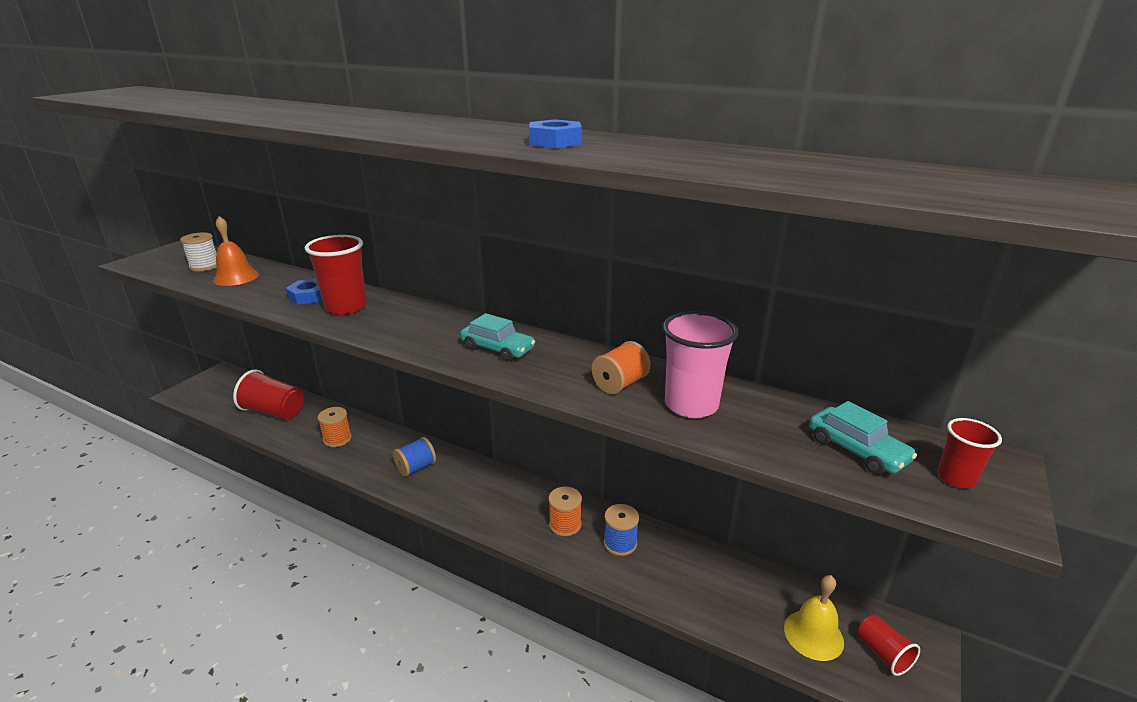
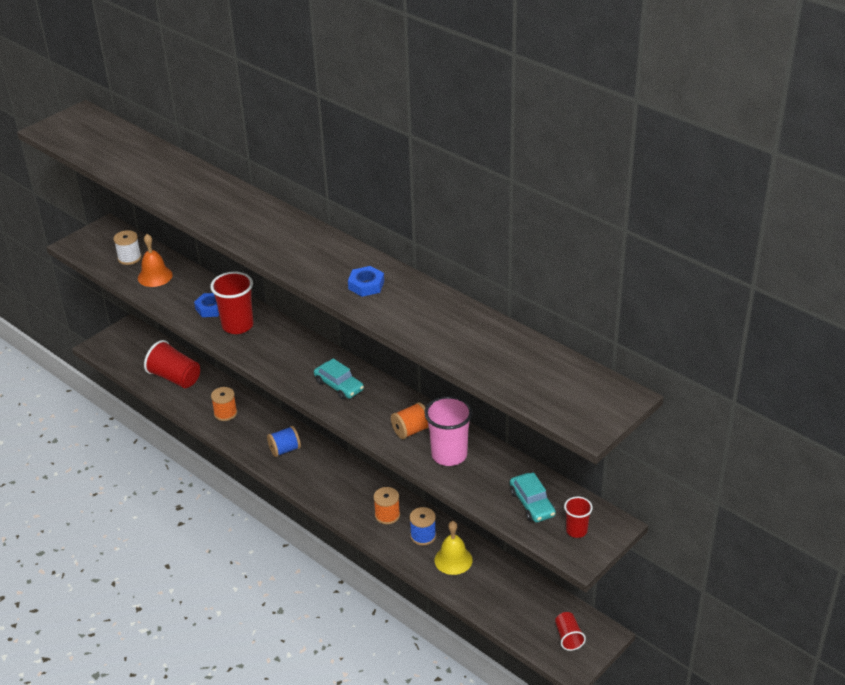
camera: 15 degrees right, 10 degrees up
(813, 634) = (528, 618): yellow bell -> yellow bell (453, 560)

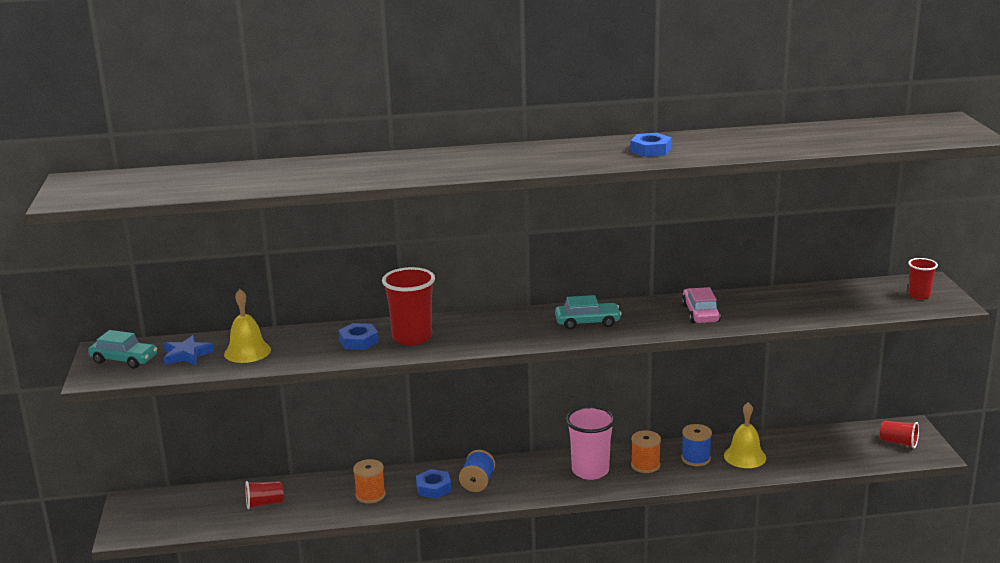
camera: 50 degrees left, 15 degrees down
(129, 258) = (187, 355): white spool -> blue star
(155, 276) = (247, 351): orange bell -> yellow bell
(175, 378) = (264, 503): red cup -> red cup, size x0.56
(259, 434) = (433, 488): none -> blue nut
(411, 430) = (700, 313): orange spool -> pink car
(449, 455) = (756, 309): pink cup -> pink cup (590, 471)
(532, 504) = (864, 300): turquoise car -> turquoise car (124, 359)

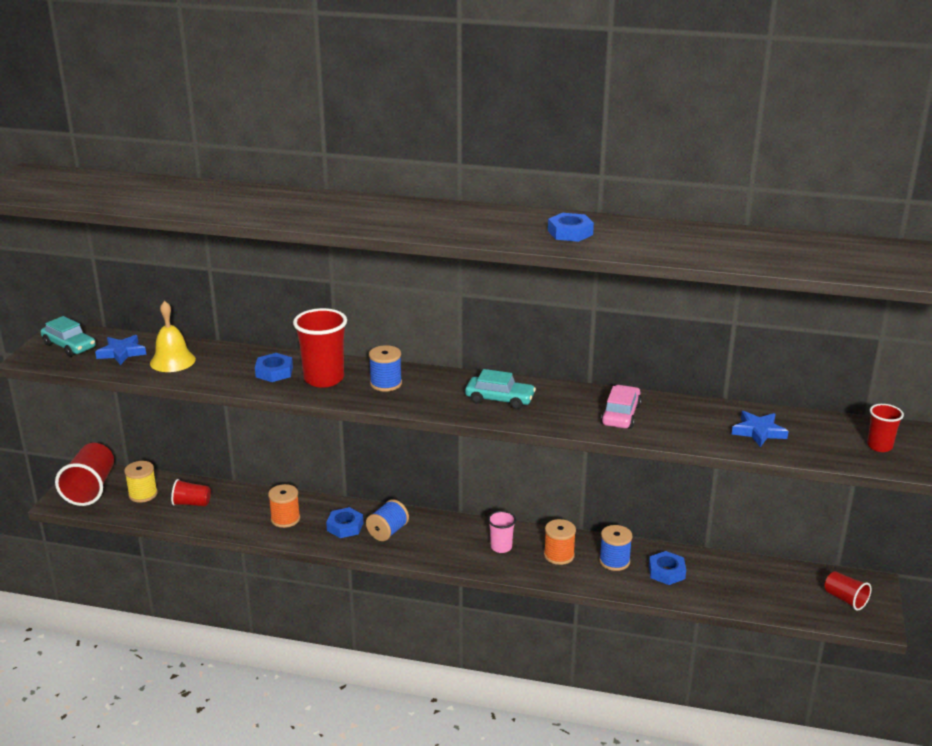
camera: 20 degrees right, 5 degrees up
(145, 515) = (90, 488): none -> red cup
(206, 507) = (143, 494): none -> yellow spool
(474, 330) = (386, 383): none -> blue spool
(590, 471) = (501, 547): pink cup -> pink cup, size x0.56
(745, 456) = (666, 572): yellow bell -> blue nut
(820, 304) = (758, 432): none -> blue star

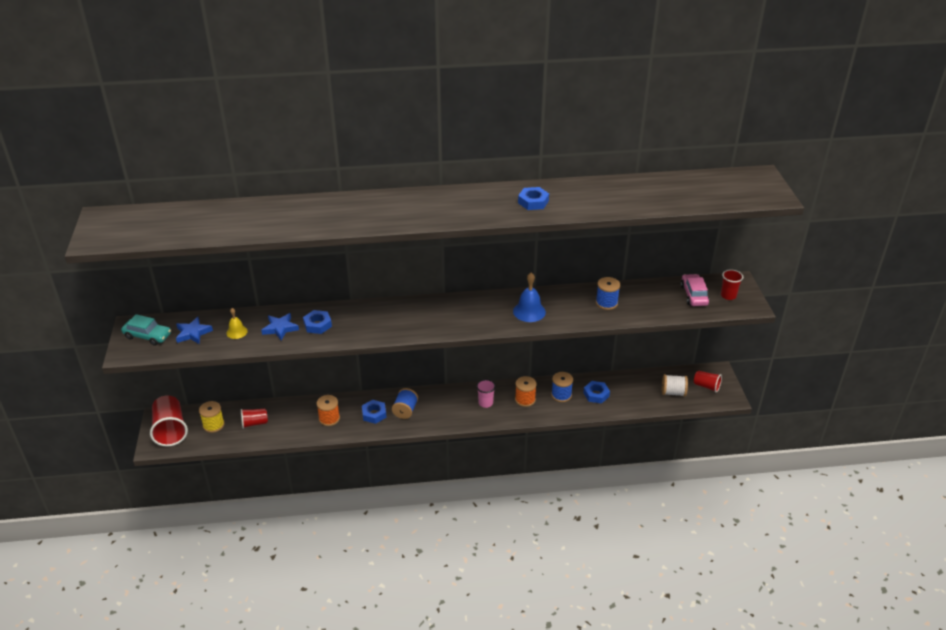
camera: 20 degrees left, 10 degrees up
(172, 361) = (237, 332): yellow bell -> yellow bell, size x0.62
(324, 379) = (356, 323): red cup -> none
(386, 383) = (401, 317): blue spool -> blue spool (606, 303)
(499, 399) = (484, 313): turquoise car -> none
(563, 409) = (529, 311): none -> blue bell
(621, 415) = (567, 307): pink car -> pink car (694, 295)
(758, 432) = (655, 301): blue star -> blue star (280, 328)
(787, 595) = (673, 392): none -> white spool

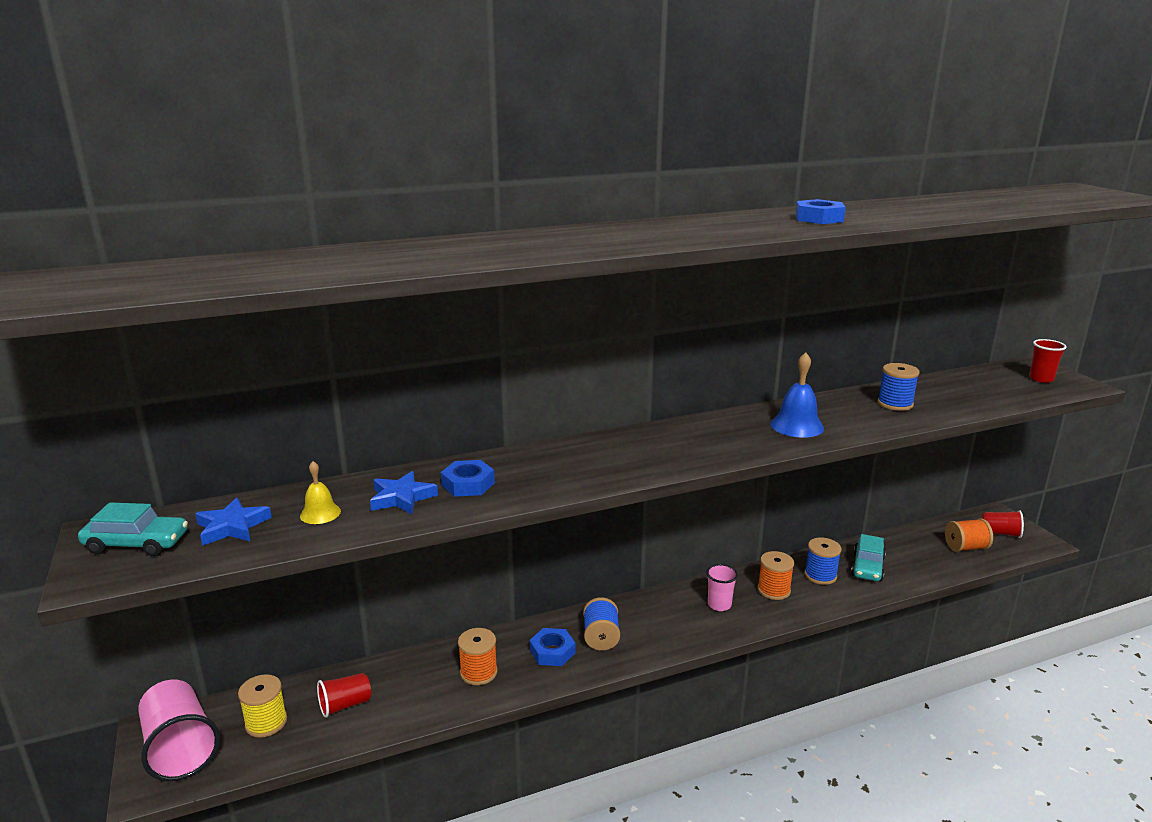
camera: 15 degrees left, 15 degrees down
(170, 430) = (180, 748): red cup -> pink cup
(596, 394) = (867, 567): blue nut -> turquoise car
(673, 392) = (965, 547): white spool -> orange spool
(694, 295) = (998, 383): pink car -> none

